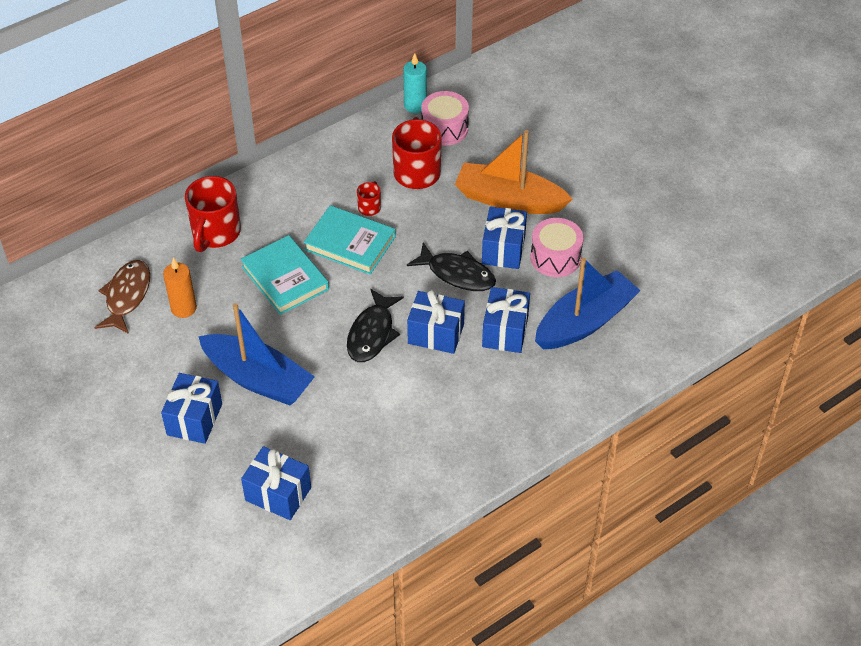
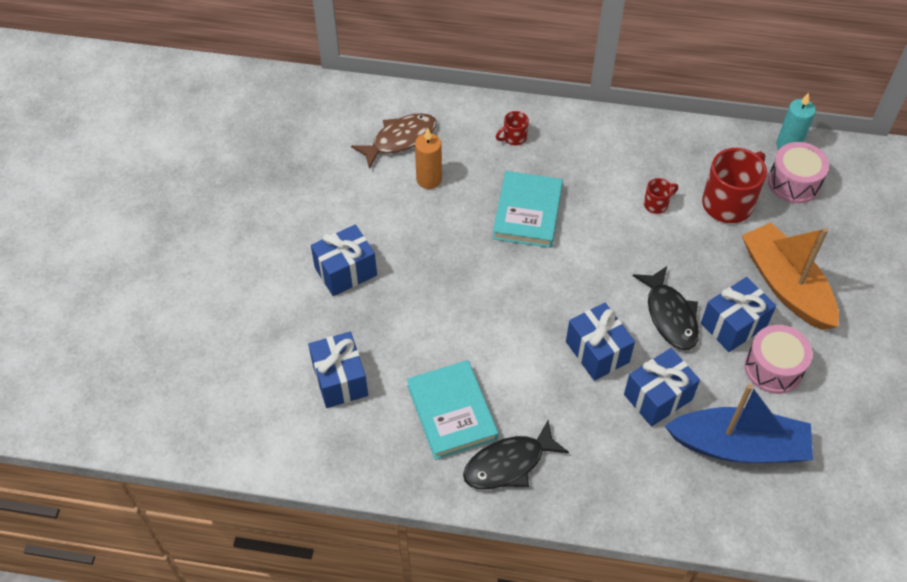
camera: 45 degrees right, 5 degrees up
(215, 233) = (514, 138): red mug -> red mug, size x0.48
(257, 379) = (422, 277): blue boat -> none
(350, 243) = (608, 222): turquoise book -> turquoise book (452, 412)
(372, 333) = (546, 310): black fish -> black fish (509, 464)

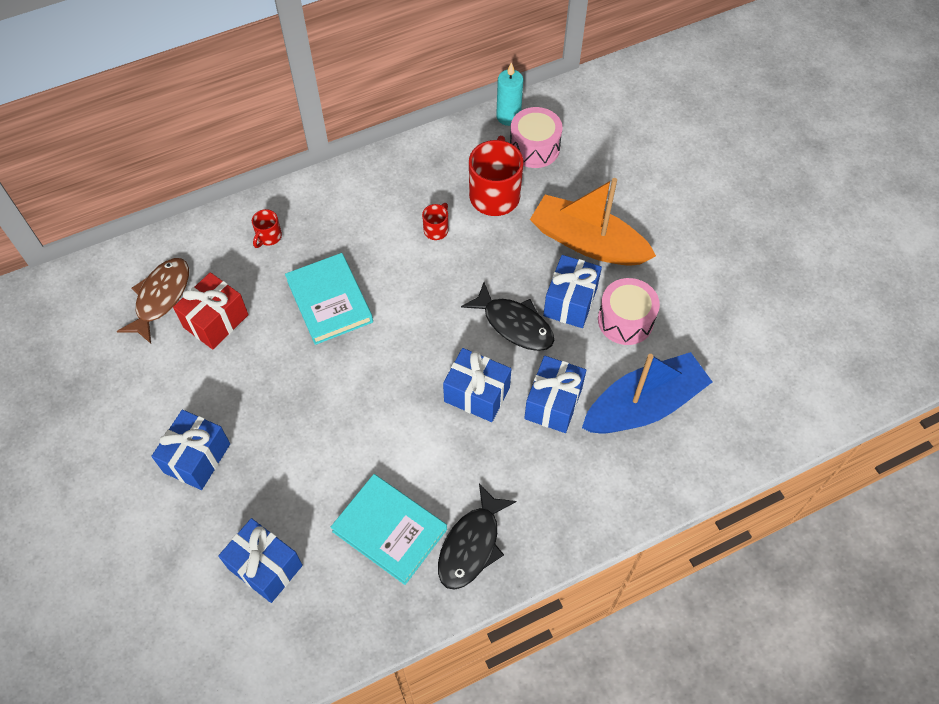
camera: 35 degrees left, 5 degrees up
(429, 179) = (216, 321): orange candle -> red gift

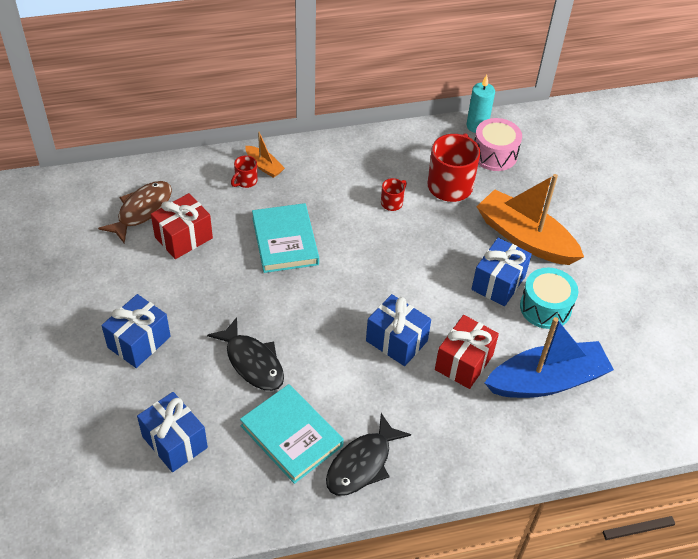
camera: 10 degrees right, 10 degrees down
(285, 214) = (264, 166): none -> orange boat
(514, 324) = (443, 291): black fish -> black fish (252, 362)
(553, 403) = (464, 362): blue gift -> red gift
(625, 320) = (545, 307): pink drum -> turquoise drum

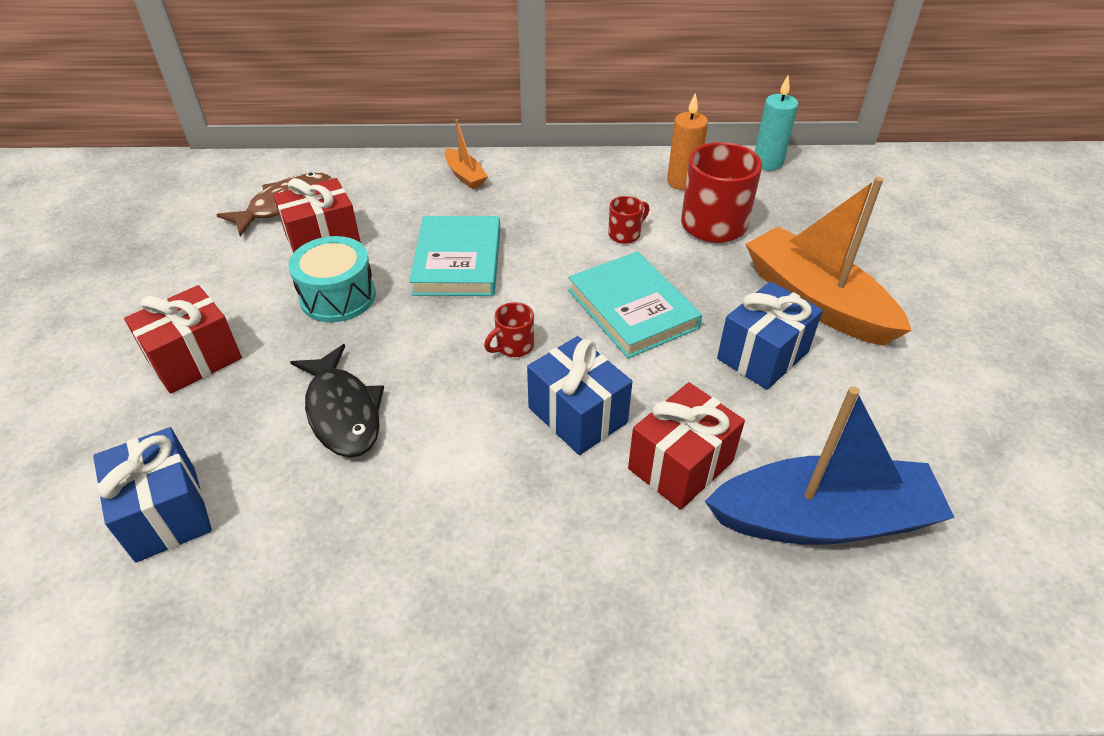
camera: 15 degrees right, 5 degrees down
(139, 342) = (194, 359): blue gift -> red gift
(245, 181) = (434, 189): red mug -> red mug (513, 346)
(291, 436) = (354, 536): turquoise book -> turquoise book (632, 309)
(362, 464) = (455, 608): black fish -> none
(421, 151) = (682, 182): none -> orange candle
(494, 154) = (786, 196): pink drum -> none
(545, 307) = (835, 401): turquoise drum -> turquoise drum (338, 296)

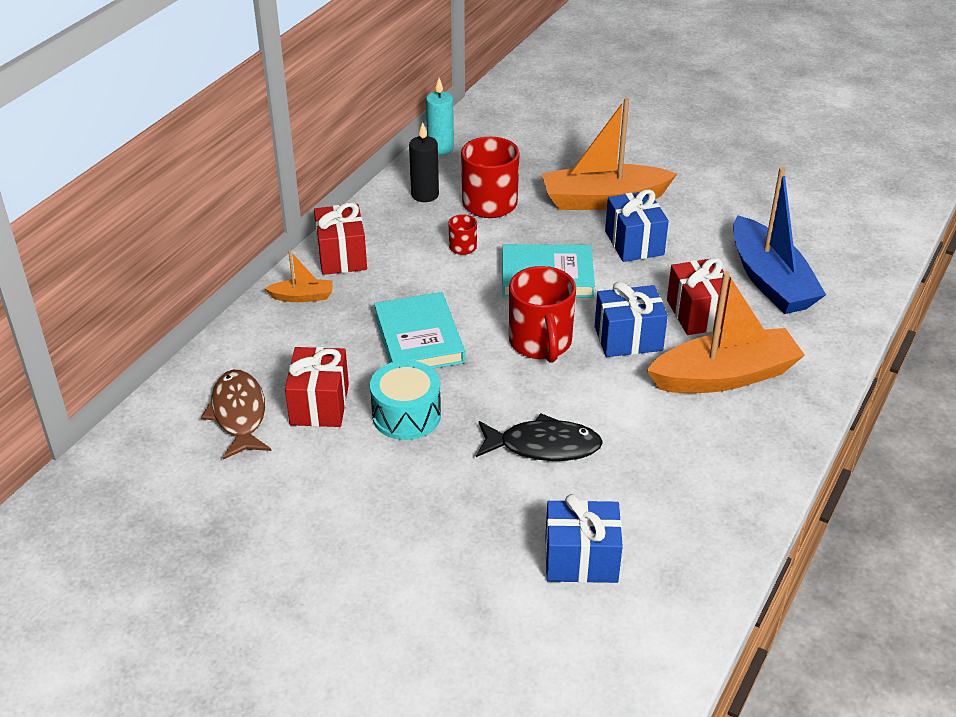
camera: 60 degrees left, 5 degrees down
(194, 359) = (418, 515): red gift -> red gift (342, 256)
(458, 261) = (419, 338): turquoise book -> turquoise book turned 45 degrees clockwise
(513, 346) = (540, 343): red mug -> red mug, size x2.09
(574, 538) = (724, 376): none -> orange boat
(682, 182) = (425, 195): orange candle -> black candle
(822, 519) = (770, 280): blue boat -> blue boat turned 135 degrees clockwise

